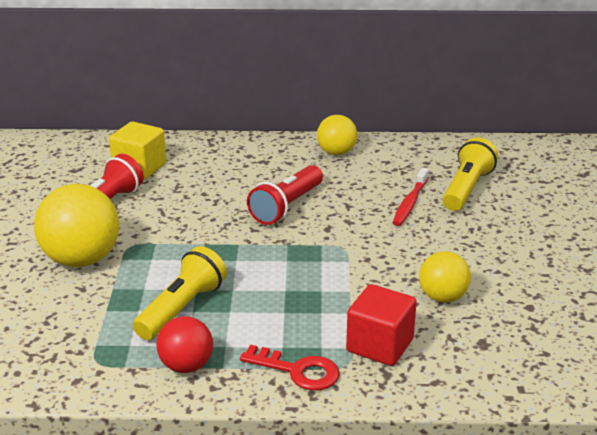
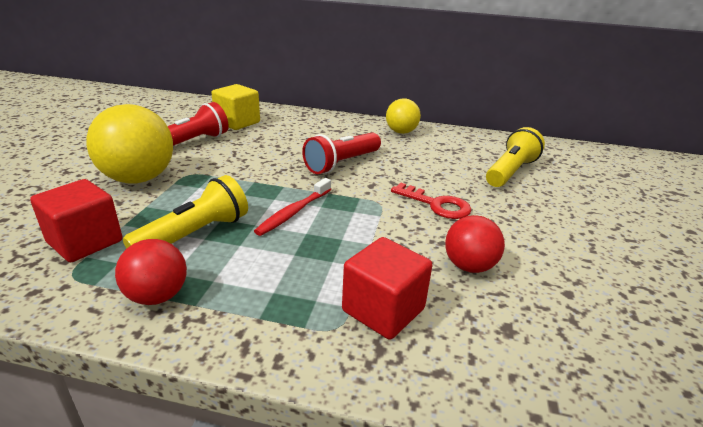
camera: 10 degrees right, 0 degrees up
(83, 332) = (85, 242): none -> red cube
(298, 371) = (276, 325): red key -> red key (437, 205)
(410, 203) = (455, 175): red toothbrush -> red toothbrush (294, 212)
(442, 297) = (469, 266): yellow ball -> red ball

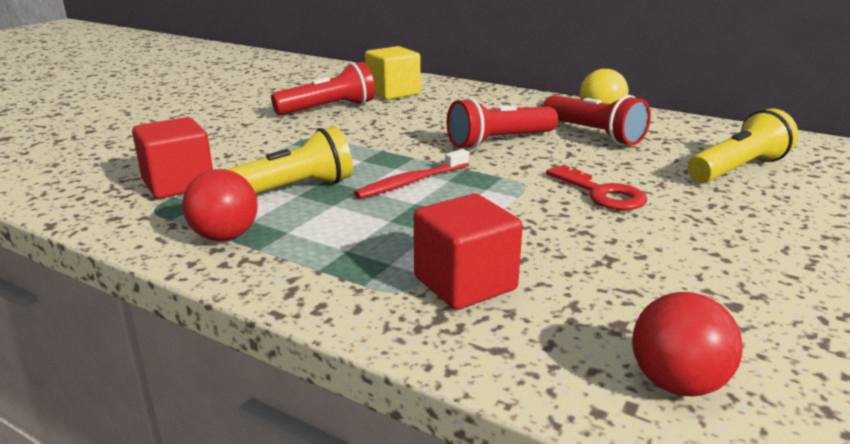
camera: 20 degrees right, 5 degrees down
(139, 179) = (257, 136): yellow ball -> none
(405, 150) = (594, 134): none -> red flashlight
(469, 266) = (605, 259): red ball -> red ball (677, 383)

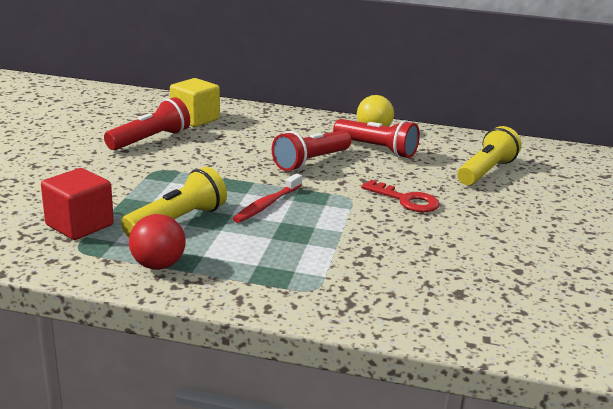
camera: 20 degrees left, 0 degrees up
(465, 283) = (353, 278): red cube -> none
(677, 383) = (505, 322): red ball -> none

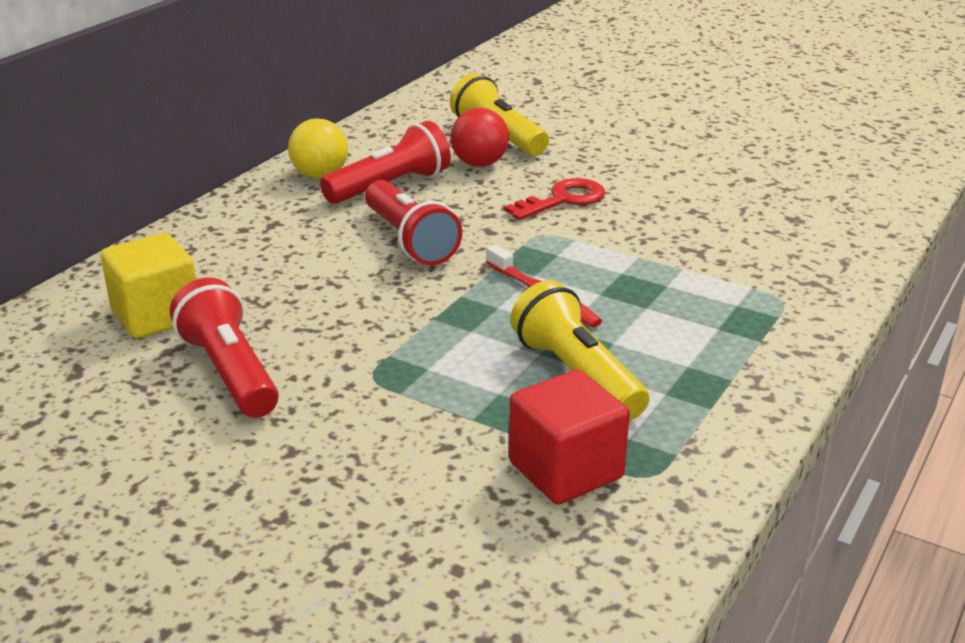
camera: 70 degrees left, 5 degrees up
(158, 265) = (711, 404): red ball -> red ball (479, 164)

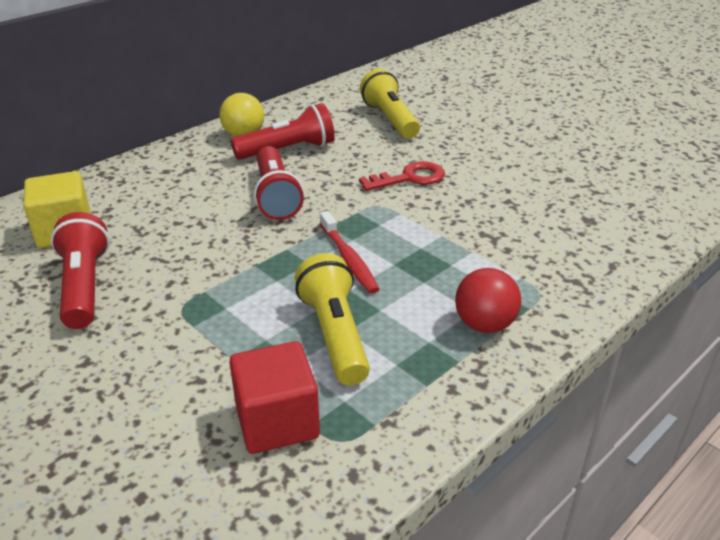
camera: 15 degrees right, 5 degrees up
(479, 164) = (363, 140): red ball -> red ball (484, 325)

